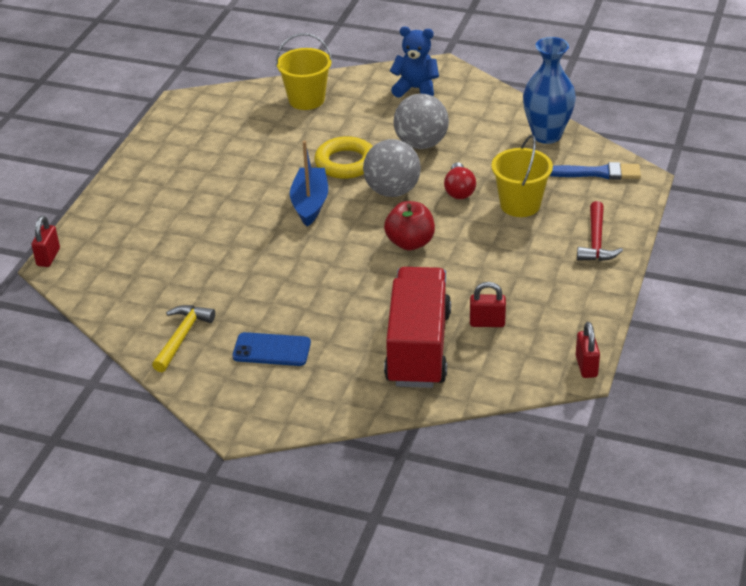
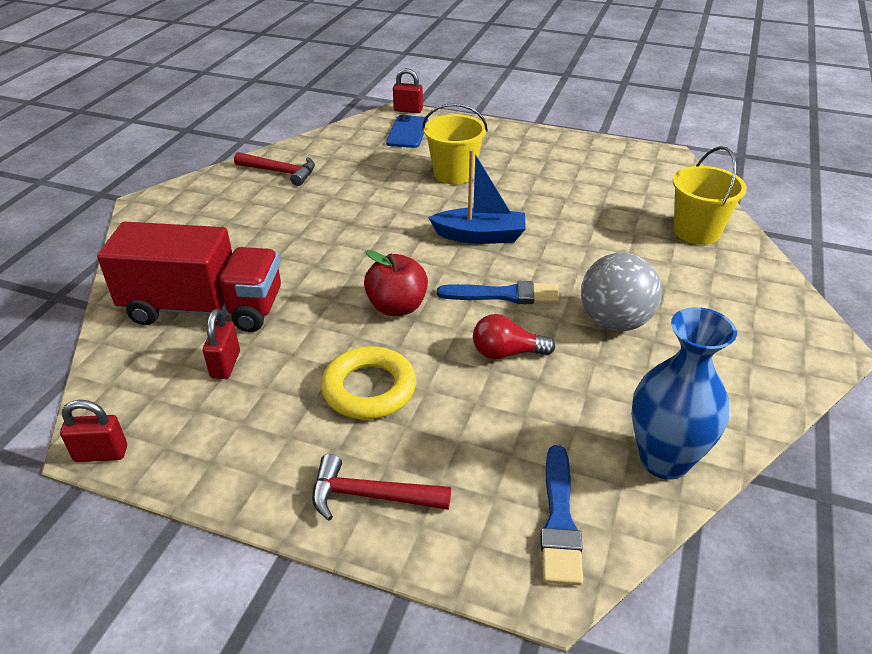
camera: 90 degrees right, 0 degrees up
(182, 337) = (280, 172): yellow hammer -> red hammer
(272, 350) = (243, 217): blue phone -> blue phone (407, 132)
(345, 163) = (563, 260): yellow ring -> yellow ring (369, 389)
(392, 191) = (504, 295): grey ball -> blue brush
(416, 89) = (755, 321): blue teddy bear -> none
(520, 205) = (471, 413): yellow bucket -> yellow bucket (454, 174)

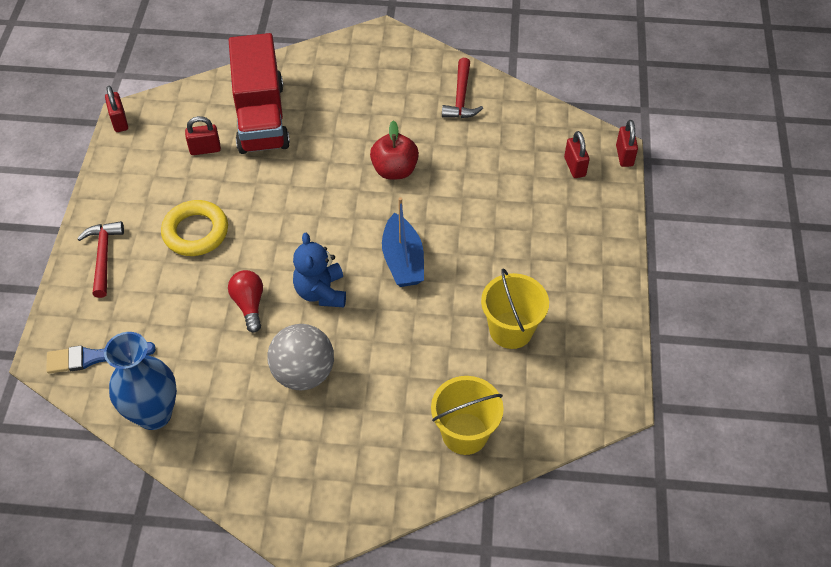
camera: 75 degrees right, 15 degrees up
(397, 307) = (289, 226): red apple -> red apple (394, 170)
(407, 132) = (574, 167): blue phone -> red padlock
(454, 174) = (505, 221): yellow bucket -> yellow bucket (511, 330)
(504, 295) = (321, 292): blue brush -> blue teddy bear

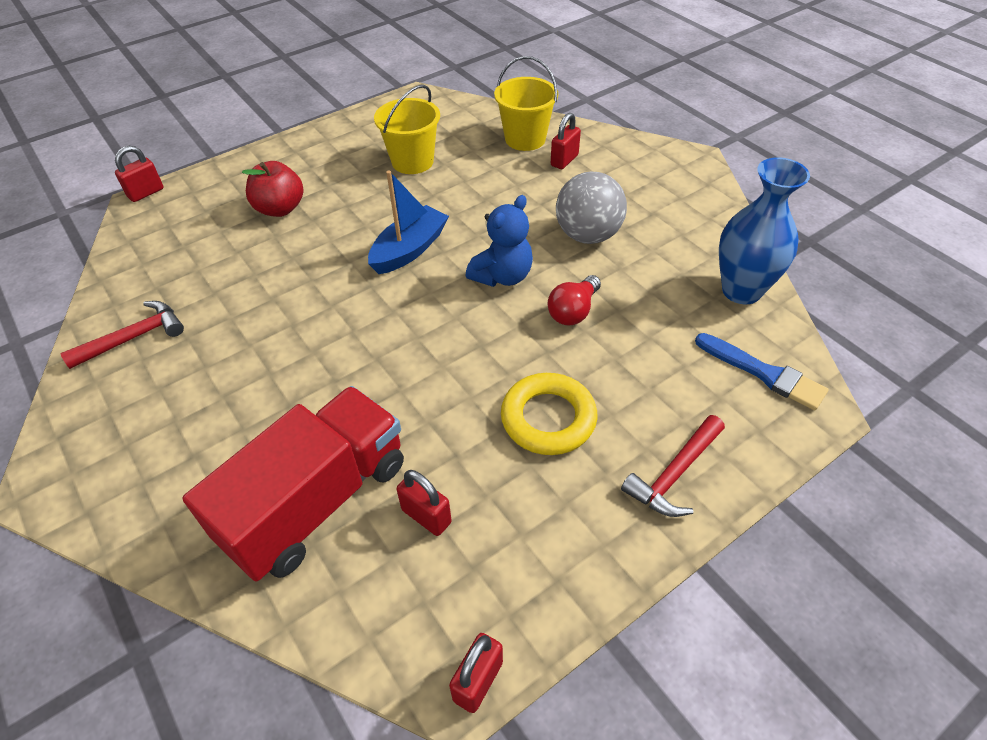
camera: 130 degrees left, 5 degrees down
(394, 170) = (299, 321): red apple -> red apple (280, 209)
(574, 167) = (186, 212): red padlock -> red padlock (564, 160)

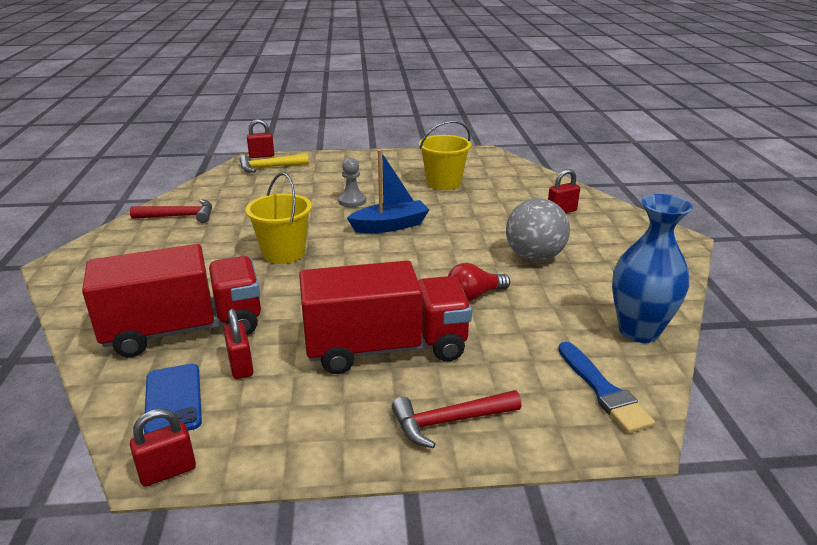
camera: 30 degrees right, 20 degrees down
(176, 210) = (269, 167): none -> yellow hammer
(280, 209) = (330, 183): red apple -> none
(333, 228) = (352, 201): none -> grey pawn
(397, 597) = (173, 400): none -> blue phone
(502, 276) = (441, 259): blue teddy bear -> none
(525, 139) = (542, 192): yellow bucket -> yellow bucket (283, 253)
(548, 418) = (386, 348): yellow ring -> red truck

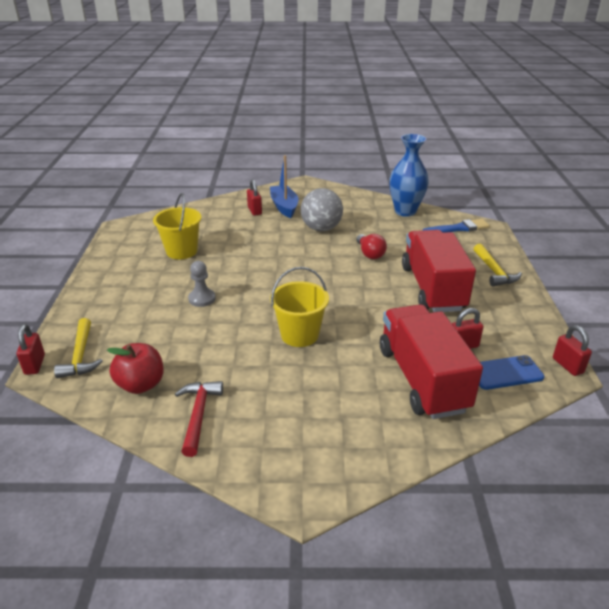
camera: 85 degrees left, 5 degrees up
(226, 192) = (141, 384): none -> red apple
(390, 226) = (260, 280): blue boat -> blue boat (284, 207)
(450, 421) = (494, 271): red hammer -> yellow hammer

